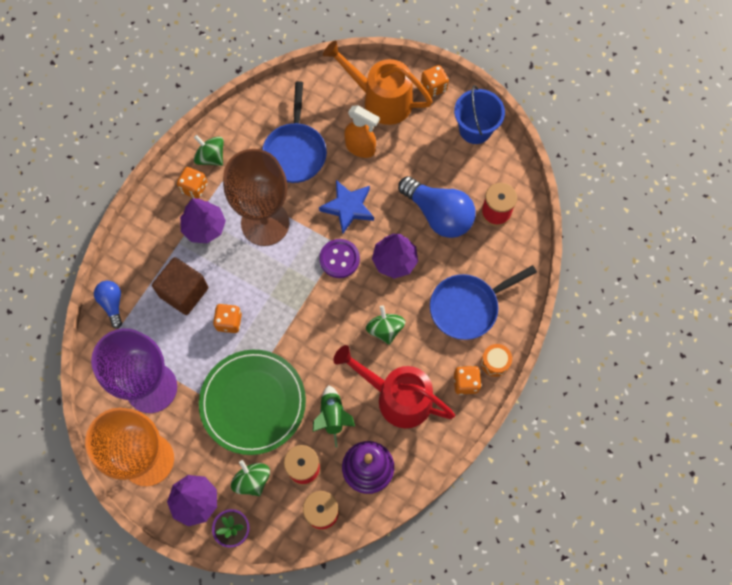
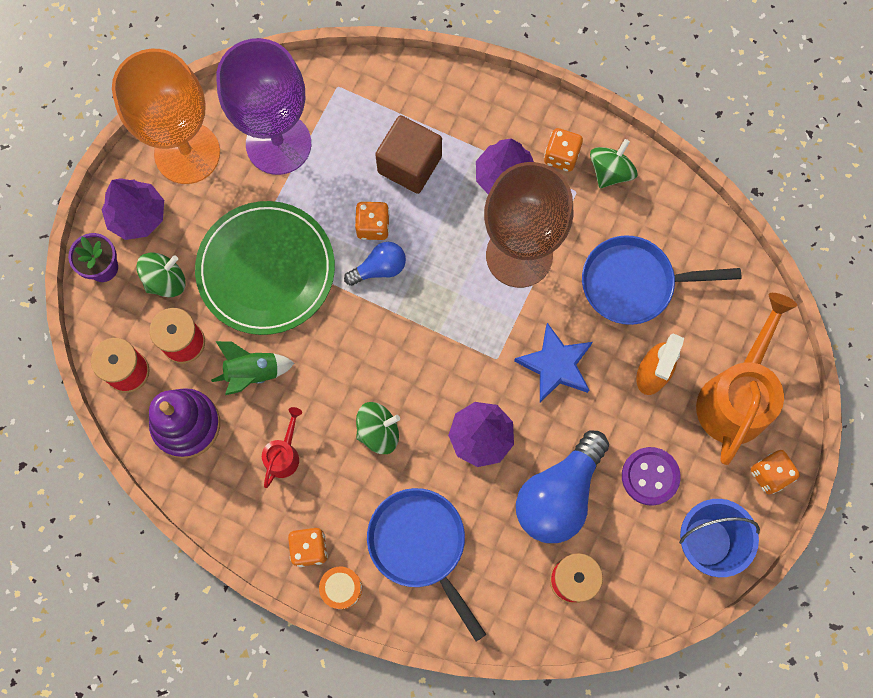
camera: 85 degrees right, 5 degrees up
(112, 304) = (386, 80): blue light bulb -> blue light bulb (379, 268)
(339, 259) = (476, 360): purple button -> purple button (650, 476)
(396, 397) = (284, 454): red watering can -> red watering can, size x0.48

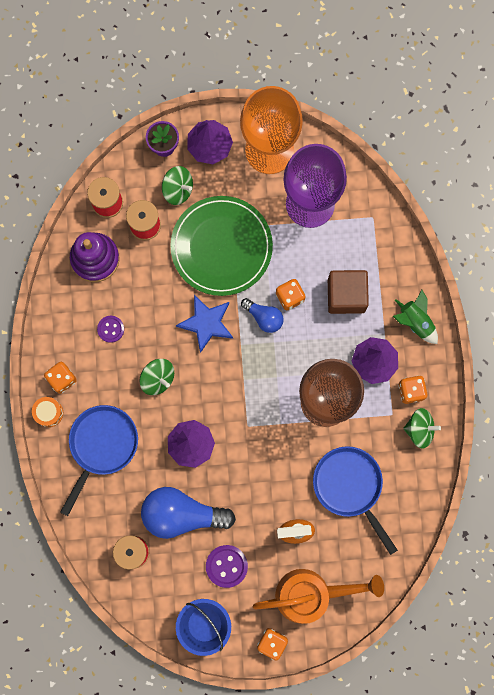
camera: 60 degrees right, 5 degrees up
(253, 372) = (150, 279): green rocket -> green rocket (415, 321)
(284, 454) = (110, 329): red watering can -> purple button
(555, 365) = (265, 466): blue star -> blue star (206, 323)

